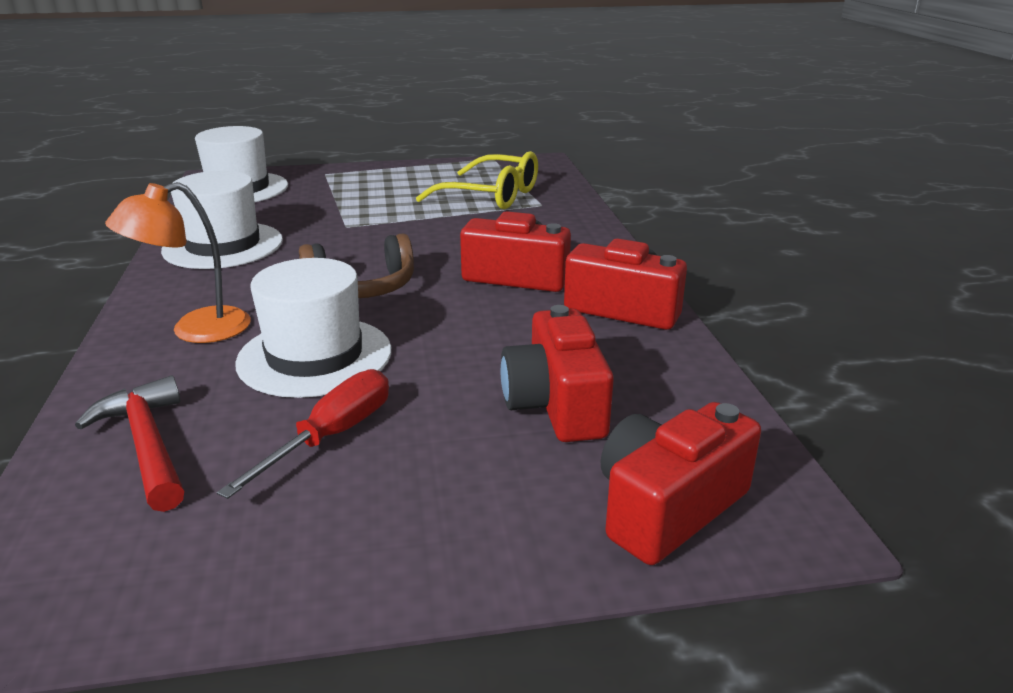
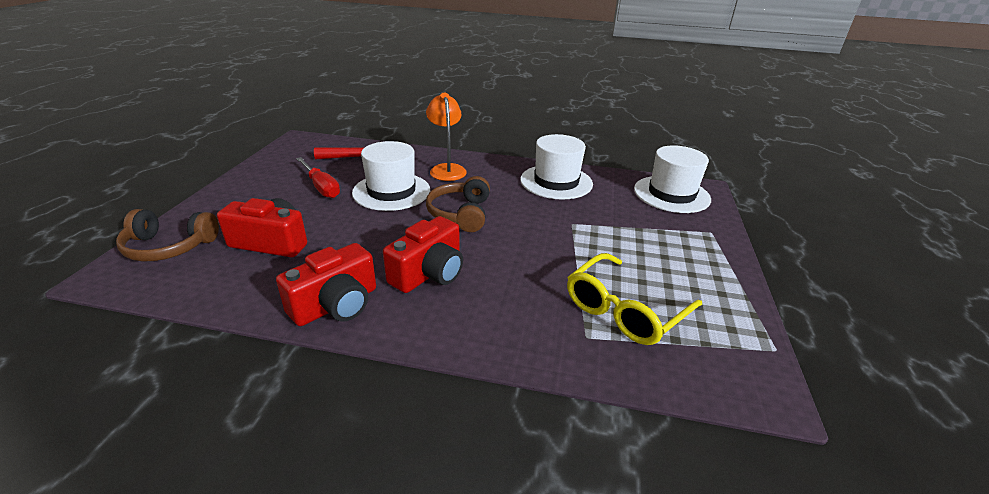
camera: 110 degrees right, 5 degrees up
(667, 507) = (169, 247): red camera -> brown headphones

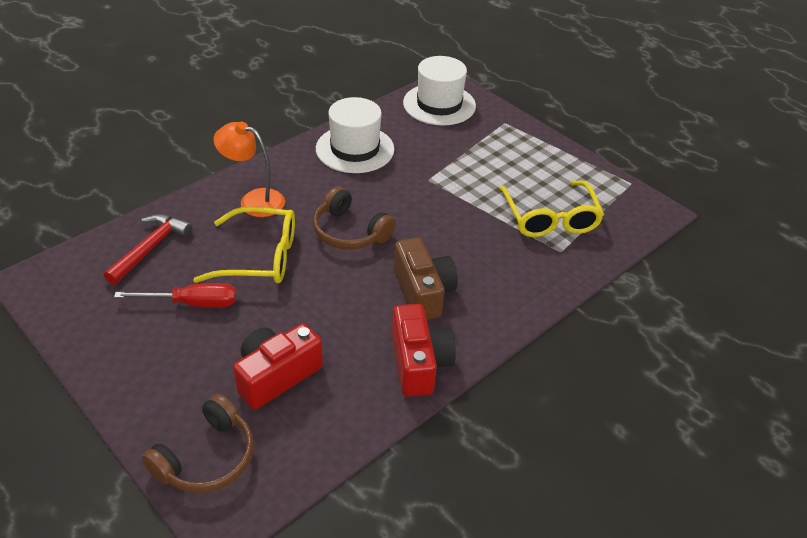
camera: 55 degrees left, 10 degrees up
(391, 191) = (259, 257): white hat -> yellow glasses
(429, 273) = (423, 292): red camera -> brown camera

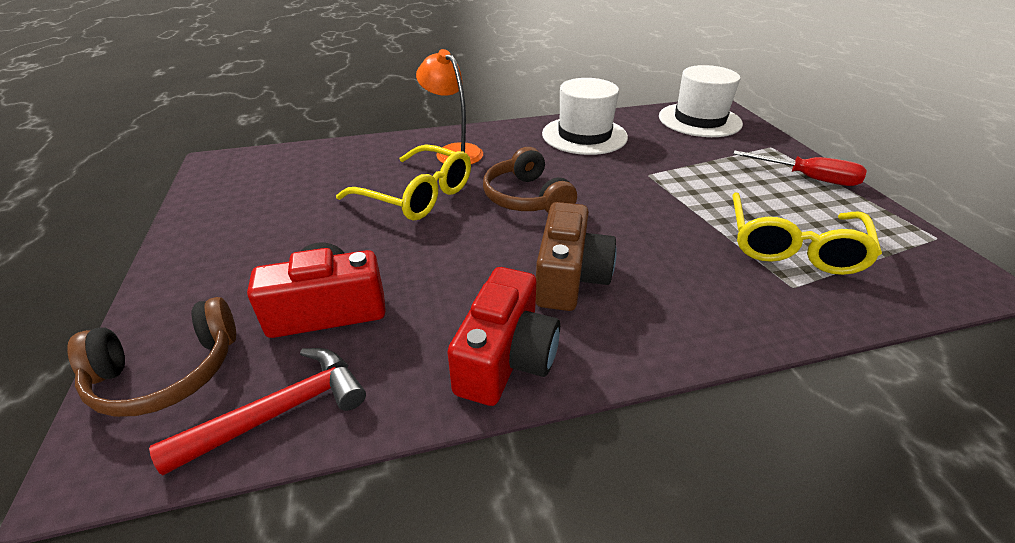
camera: 30 degrees right, 5 degrees down
(150, 248) = (329, 164): red hammer -> red hammer (281, 411)
(192, 303) = (318, 215): red screwdriver -> red screwdriver (808, 178)

